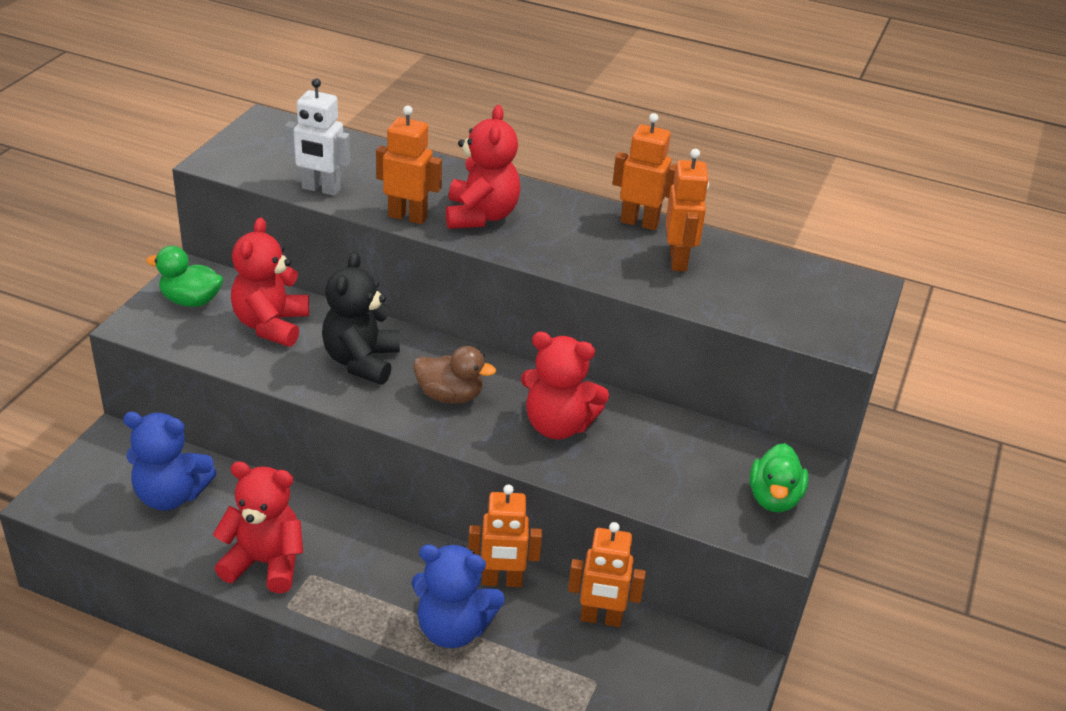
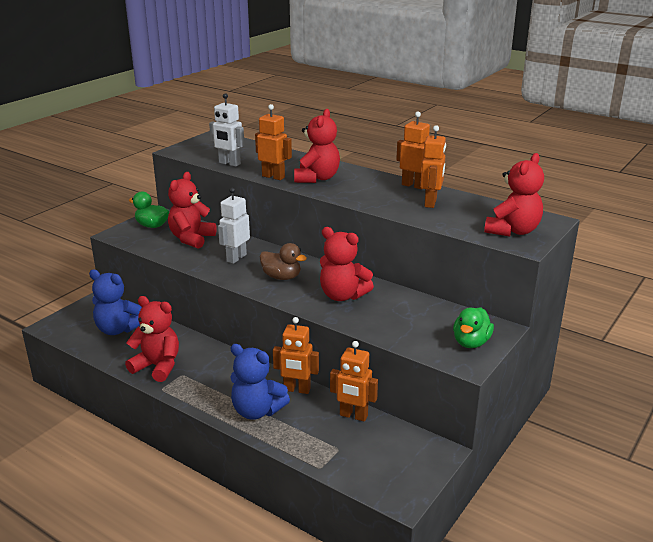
camera: 15 degrees right, 10 degrees down
(361, 361) = (236, 258): black teddy bear -> white robot
(817, 313) = (512, 231): none -> red teddy bear

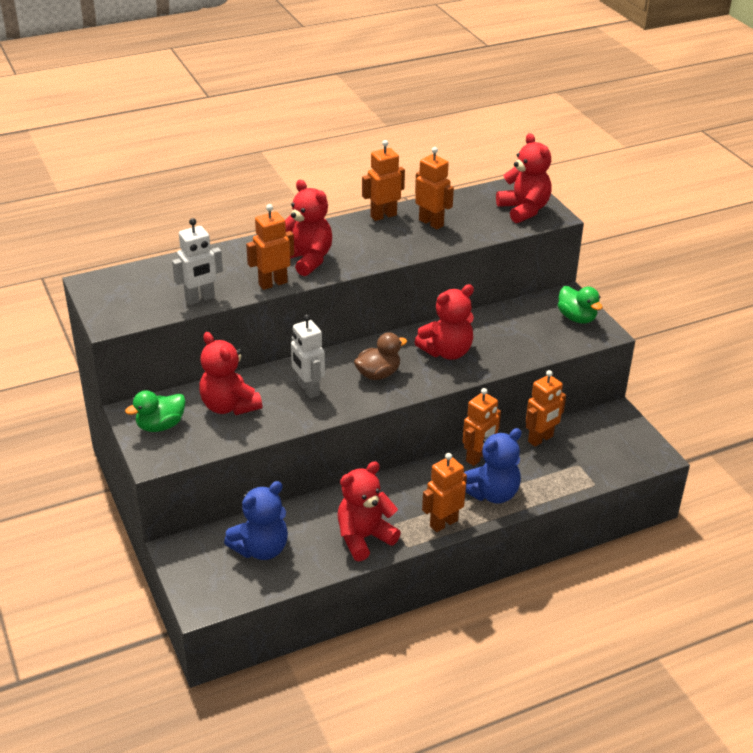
camera: 60 degrees left, 10 degrees up
(201, 397) = (443, 523): none -> orange robot

